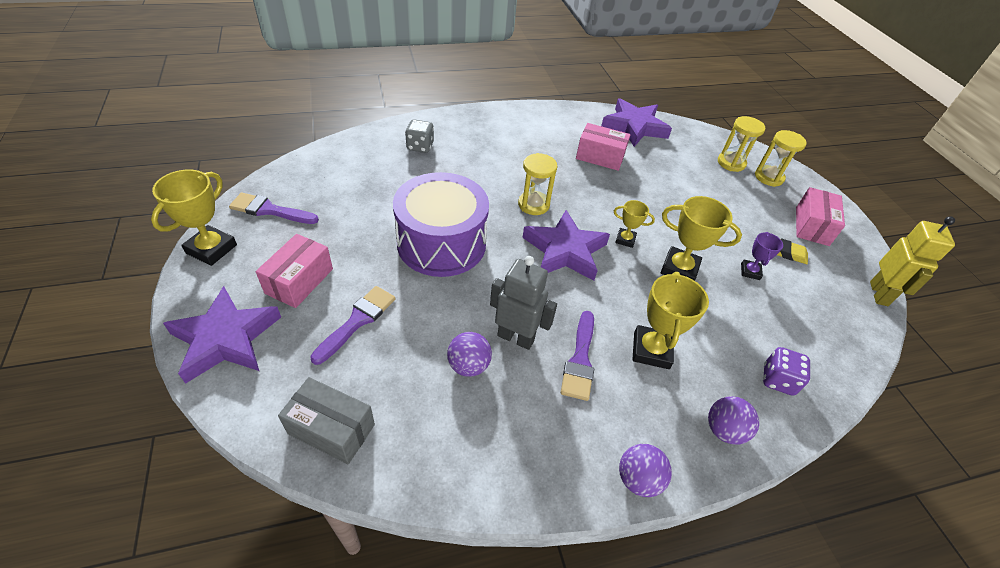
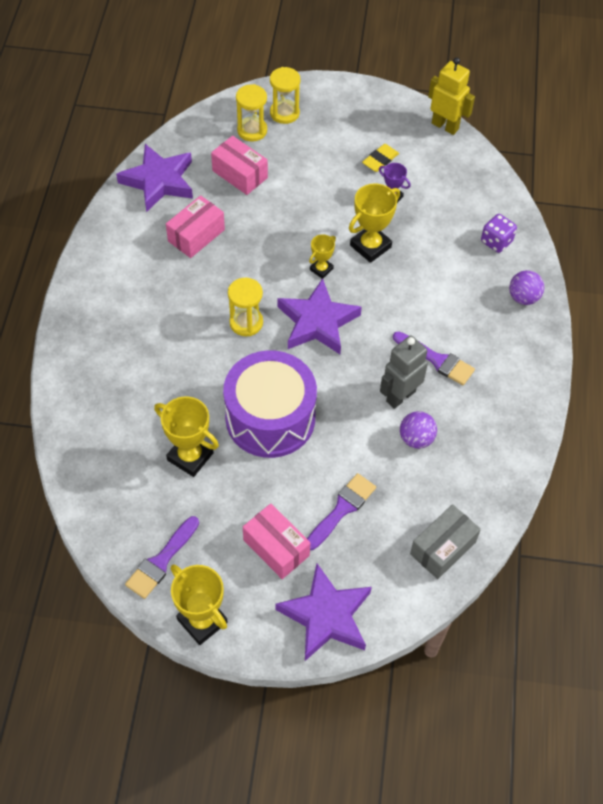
camera: 65 degrees left, 10 degrees up
(357, 321) = (342, 509): purple brush -> purple brush turned 75 degrees clockwise
(420, 146) = (108, 394): grey dice -> none
(638, 479) = (541, 366): purple ball -> none
(651, 350) = (444, 308): yellow trophy -> yellow trophy (190, 456)
(811, 226) = (358, 121): pink box -> pink box (240, 174)

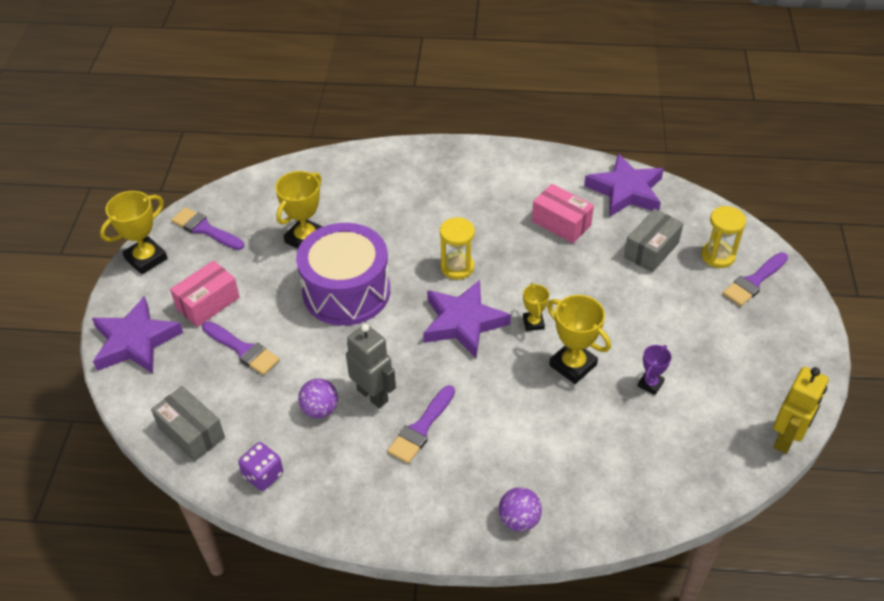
camera: 90 degrees right, 10 degrees down
(240, 174) = (651, 250): pink box -> grey box
(284, 113) = (754, 281): yellow hourglass -> purple brush
(321, 269) = (533, 323): yellow trophy -> yellow trophy turned 45 degrees clockwise
(380, 160) = (707, 372): yellow eraser -> none
(496, 242) = (603, 492): purple dice -> purple dice (263, 475)

